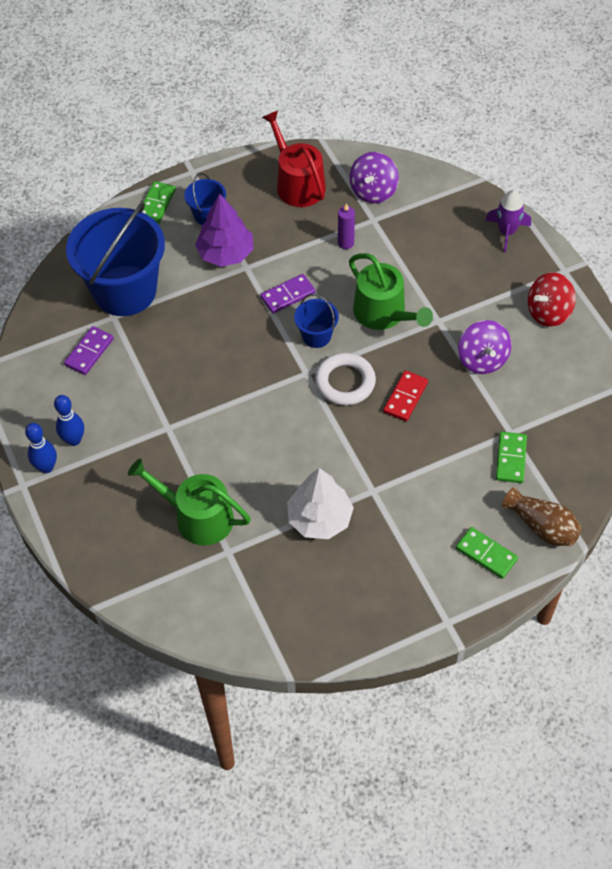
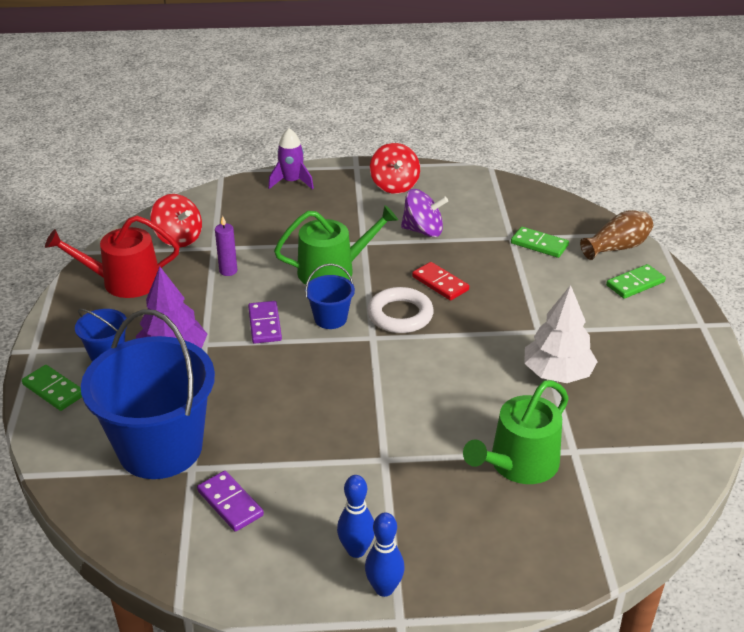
camera: 70 degrees left, 20 degrees down
(373, 191) = (178, 238): purple spinning top -> red spinning top

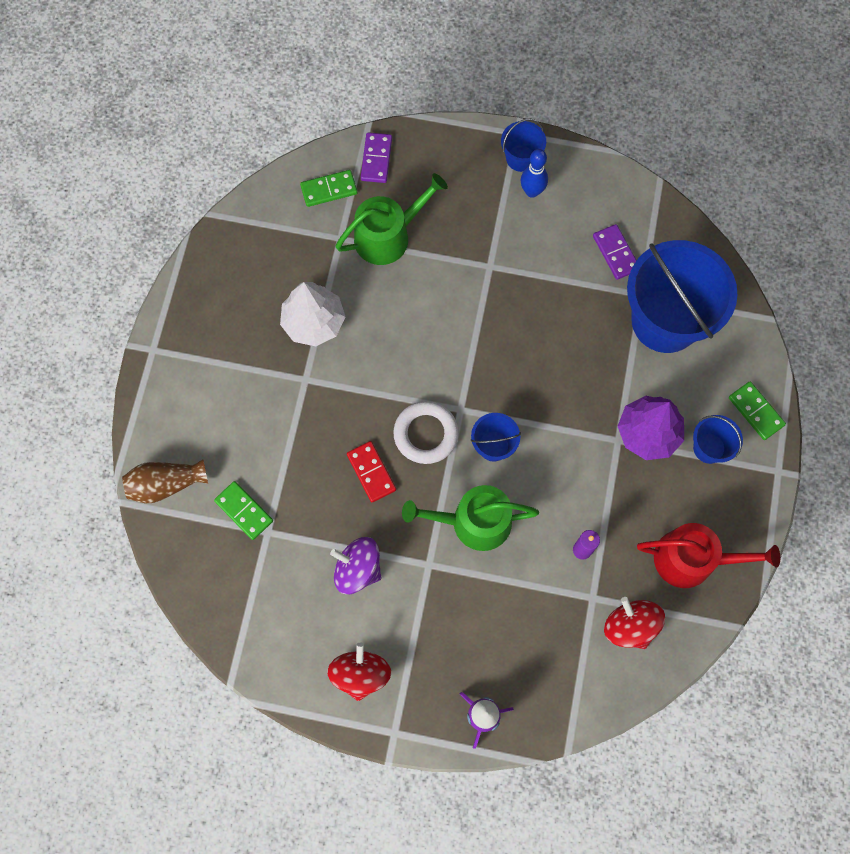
camera: 165 degrees left, 35 degrees up
(265, 324) = (557, 453): purple domino -> purple domino (376, 159)
(384, 588) = (520, 158): blue bowling pin -> blue bucket
(635, 284) = (180, 422): green domino -> green domino (329, 189)

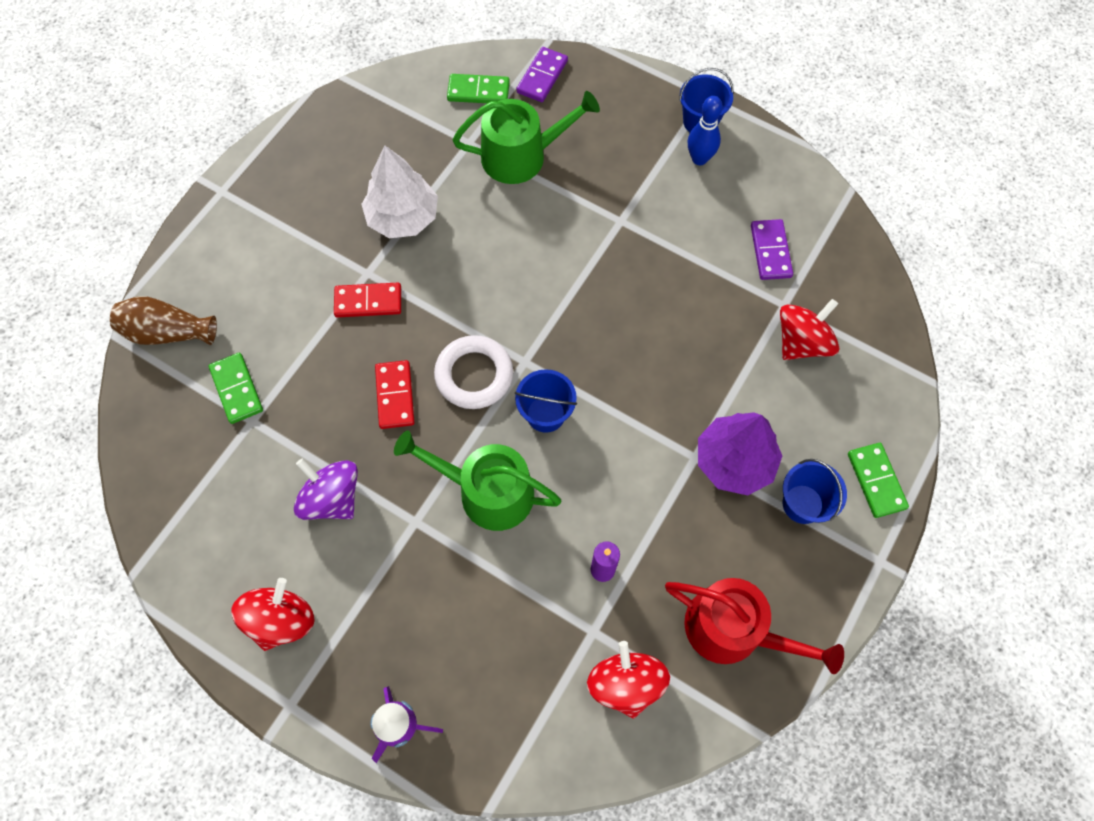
camera: 20 degrees right, 5 degrees down
(317, 403) = (368, 302): none -> red domino
(665, 321) = (802, 342): blue bucket -> red spinning top

